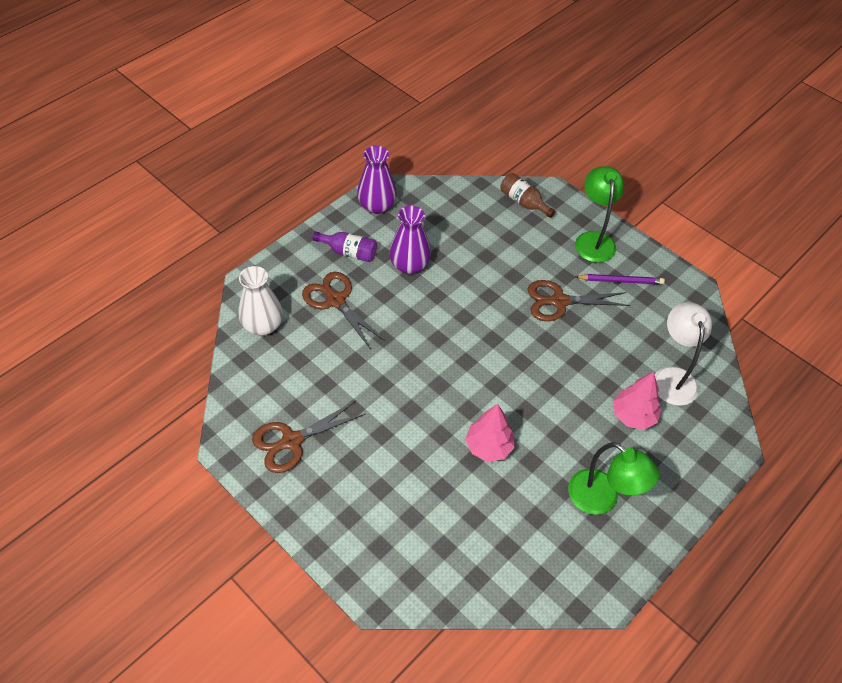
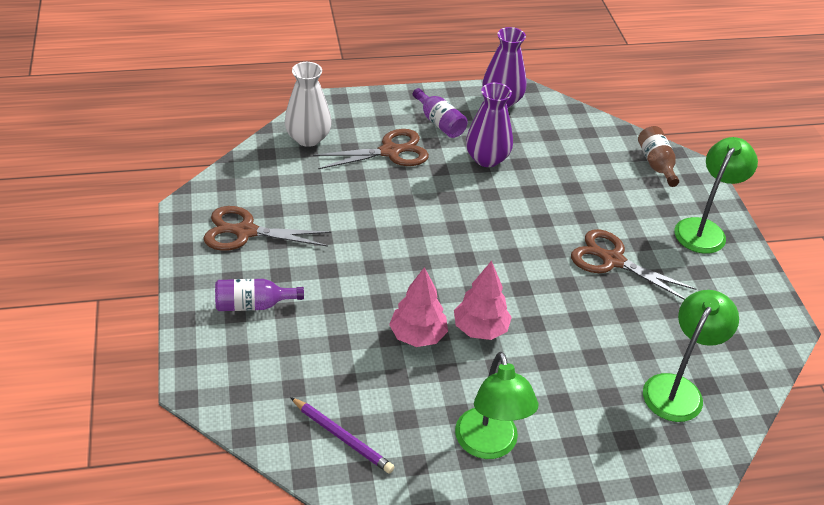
camera: 35 degrees right, 10 degrees down
(335, 301) = (390, 152): brown scissors -> brown scissors turned 75 degrees clockwise
(355, 500) = (253, 305): none -> purple bottle
(620, 281) = (700, 277): purple pencil -> purple pencil (342, 437)
(633, 416) = (596, 396): pink tree -> pink tree (480, 329)
(672, 377) = (677, 389): white lamp -> green lamp

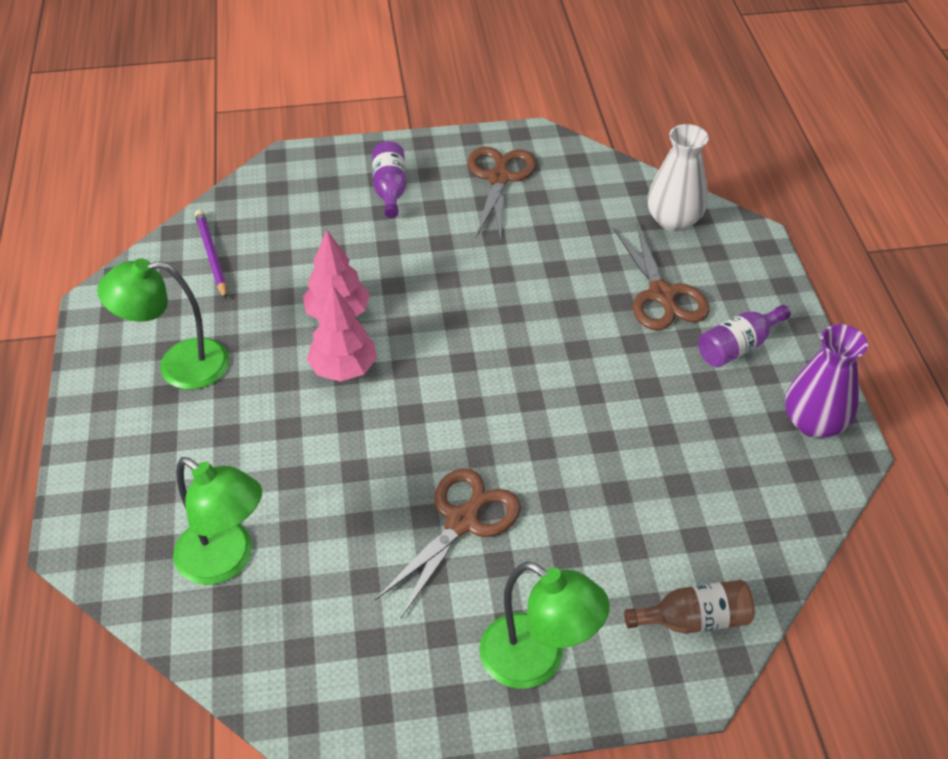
camera: 95 degrees right, 5 degrees up
(342, 437) = (212, 256): purple pencil -> purple pencil turned 120 degrees clockwise
(487, 159) = (666, 395): purple vase -> none

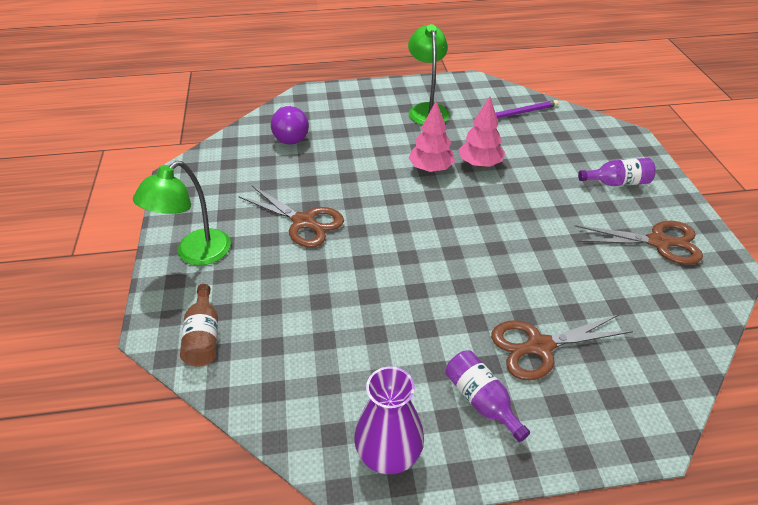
camera: 90 degrees right, 5 degrees down
(226, 560) = (290, 136): green lamp -> purple light bulb
(673, 220) = (650, 365): white vase -> none

